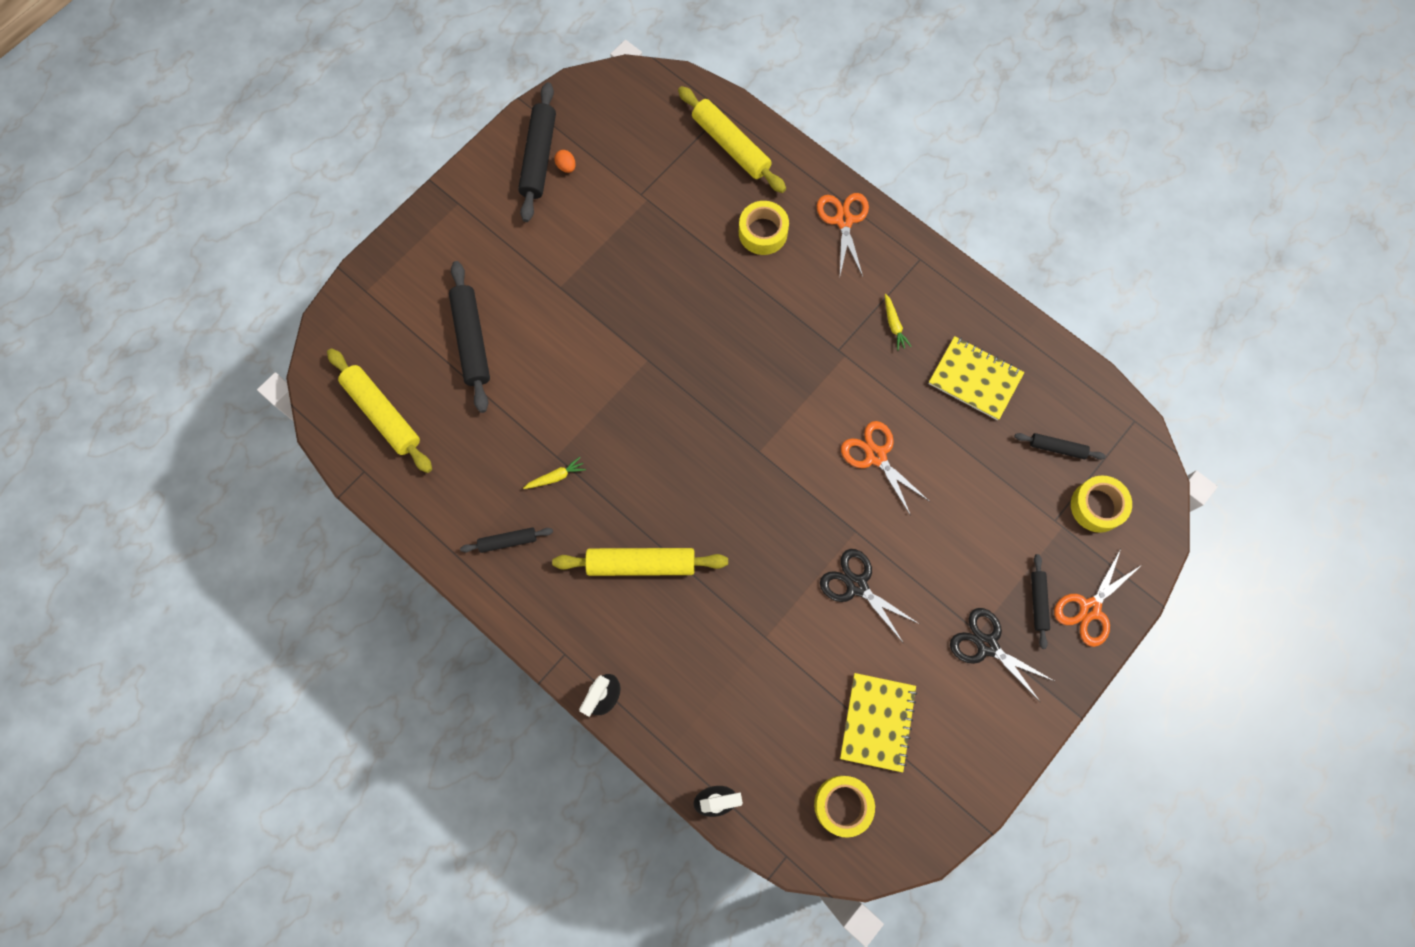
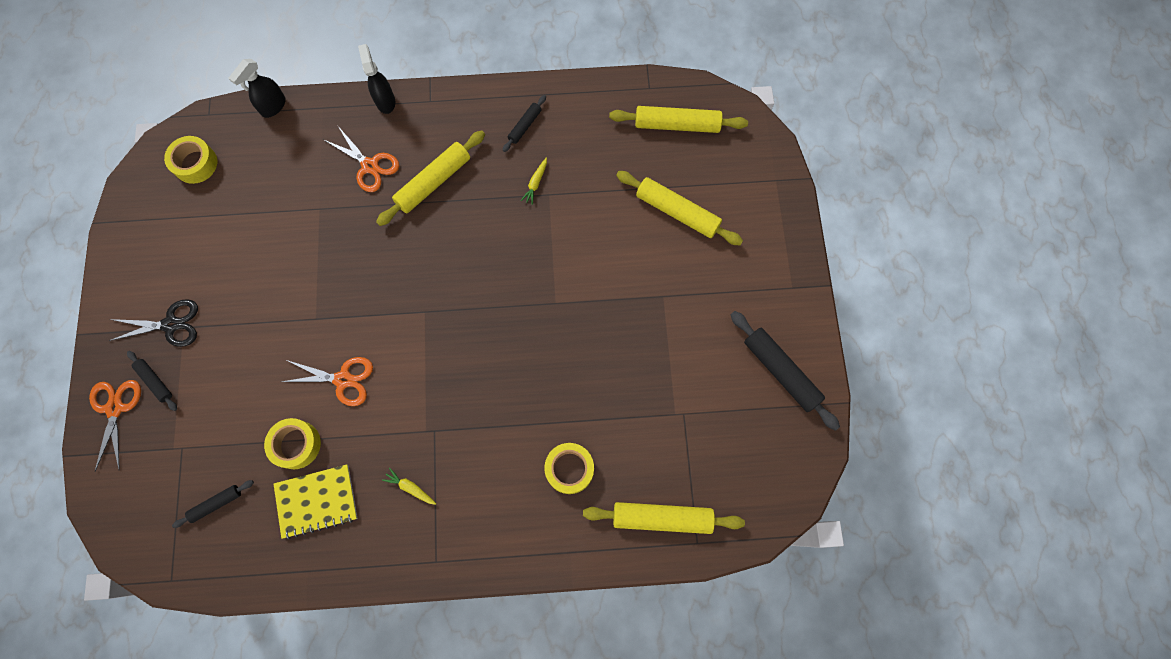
camera: 135 degrees right, 0 degrees up
(472, 340) = (677, 212): black rolling pin -> yellow rolling pin
(566, 166) = (755, 383): orange egg -> none
(844, 220) = (520, 538): orange scissors -> orange scissors (370, 166)
(857, 585) = (286, 287): black scissors -> none
(877, 722) = (209, 222): yellow notebook -> none
(1097, 506) = (157, 486): yellow tape -> yellow tape (296, 445)

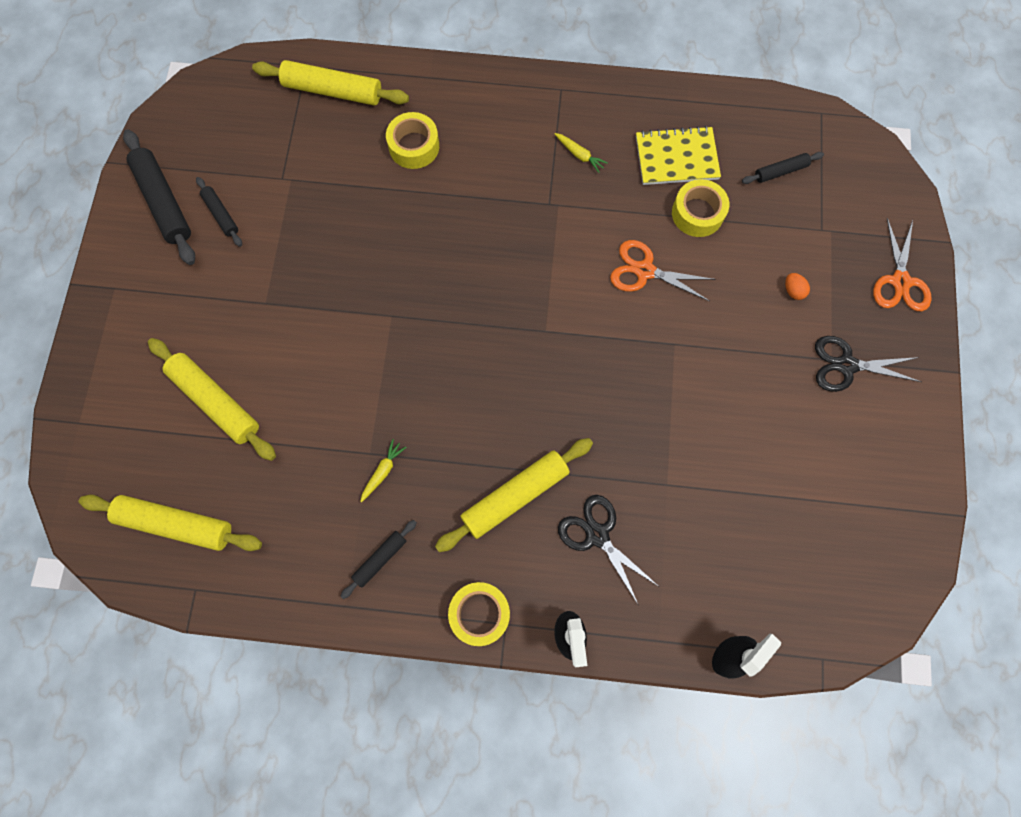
camera: 170 degrees left, 0 degrees up
(155, 381) = (858, 303): black rolling pin -> black rolling pin (221, 215)
(195, 164) = (835, 580): yellow tape -> yellow tape (479, 614)
(212, 383) = (793, 291): none -> orange egg
(370, 166) = (597, 535): orange scissors -> black scissors

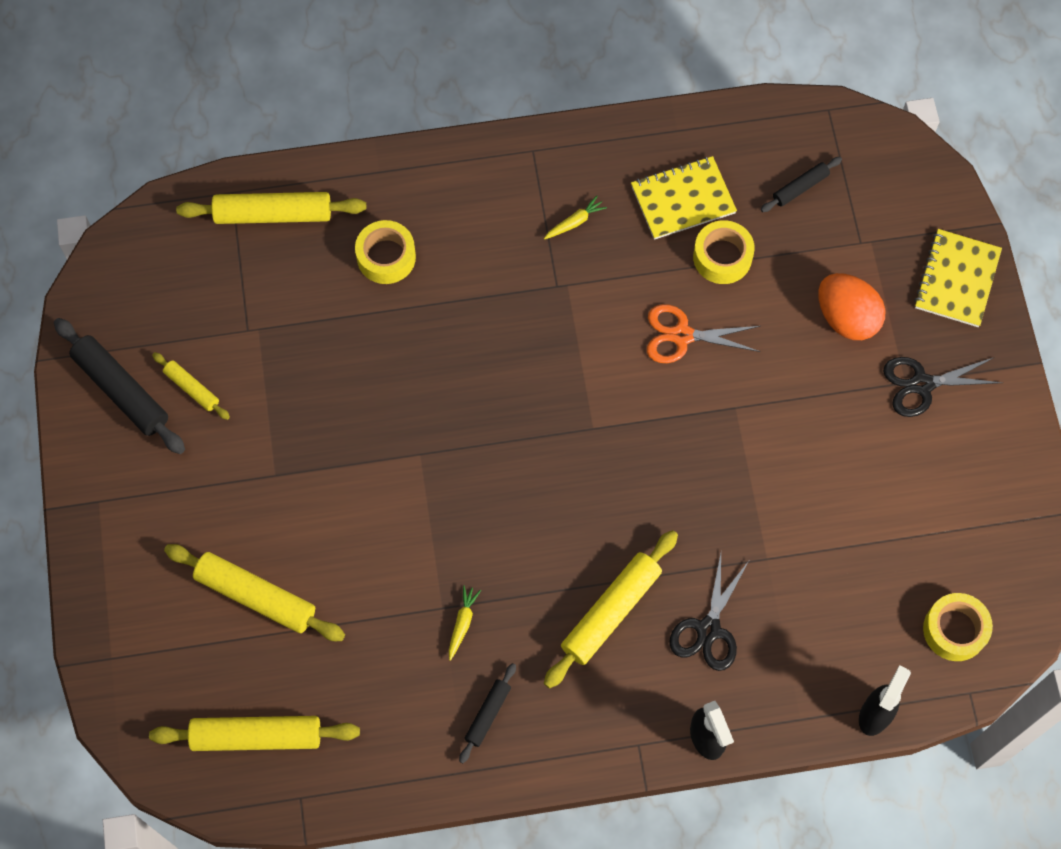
camera: 15 degrees left, 5 degrees down
(221, 215) = (192, 388): black rolling pin -> yellow rolling pin
(479, 614) = (609, 742): yellow tape -> yellow tape (954, 630)
(579, 155) = (575, 222): yellow carrot -> yellow carrot turned 60 degrees counterclockwise
(597, 535) = (708, 629): black scissors -> black scissors turned 105 degrees counterclockwise
(793, 291) = (846, 318): orange egg -> orange egg, size x2.37
(900, 281) = (957, 279): orange scissors -> yellow notebook

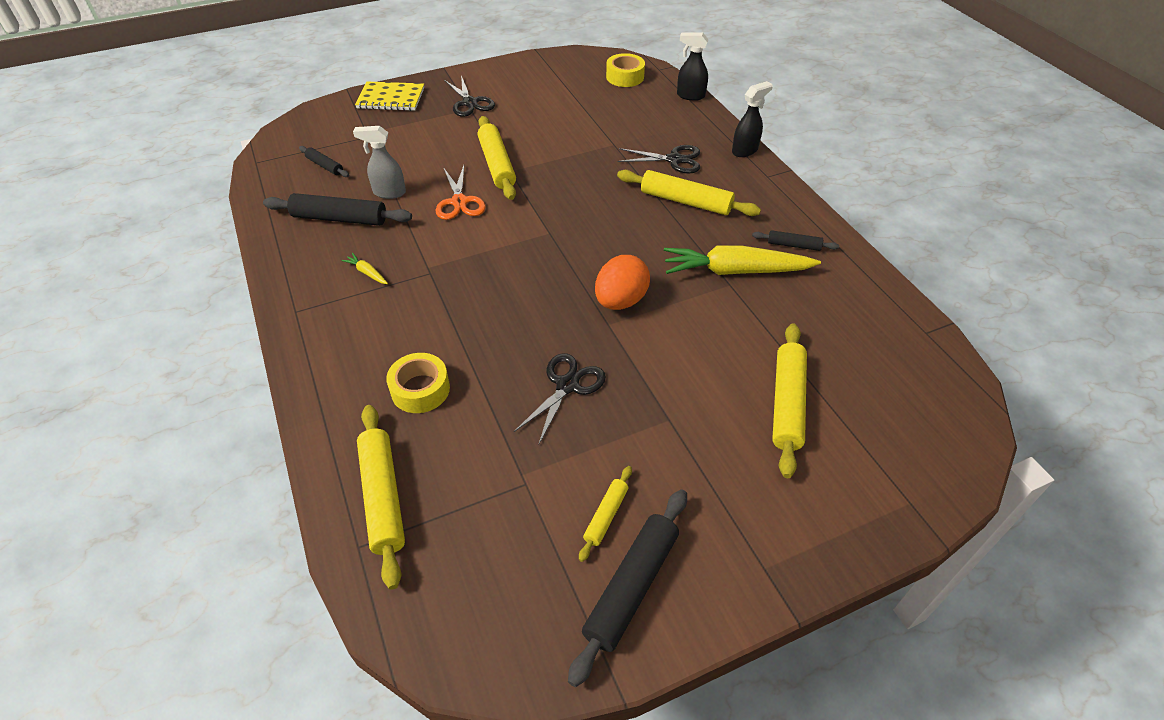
camera: 105 degrees left, 20 degrees down
(257, 736) = (901, 371): yellow rolling pin -> yellow rolling pin (497, 164)
(347, 392) = (567, 385): none -> black scissors
(462, 623) = (735, 271): yellow carrot -> yellow carrot, size x2.49
(683, 199) = (340, 219): yellow notebook -> black rolling pin
(722, 257) = (389, 193): yellow tape -> grey spray bottle
(846, 318) = (428, 135): orange egg -> orange egg (620, 301)

